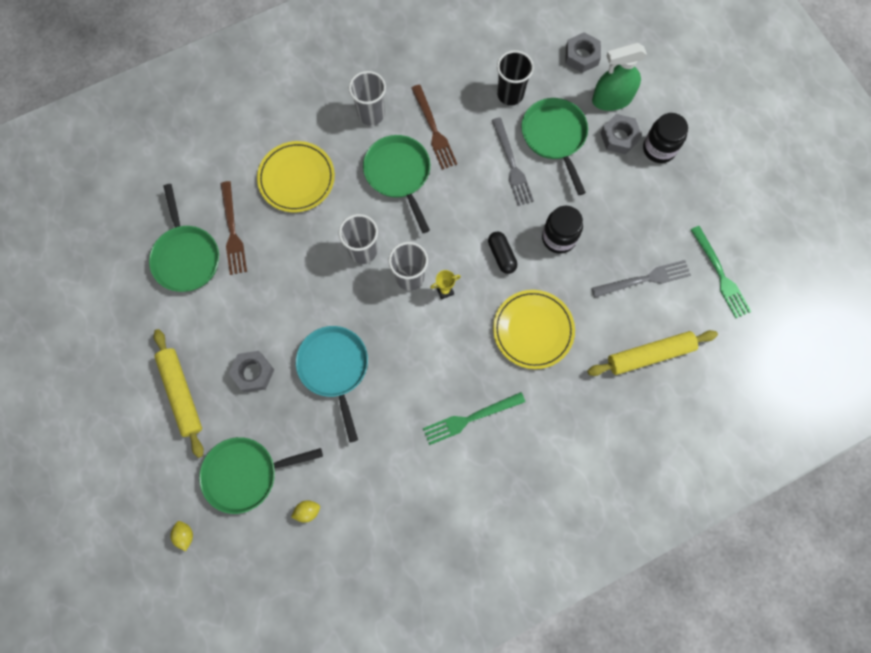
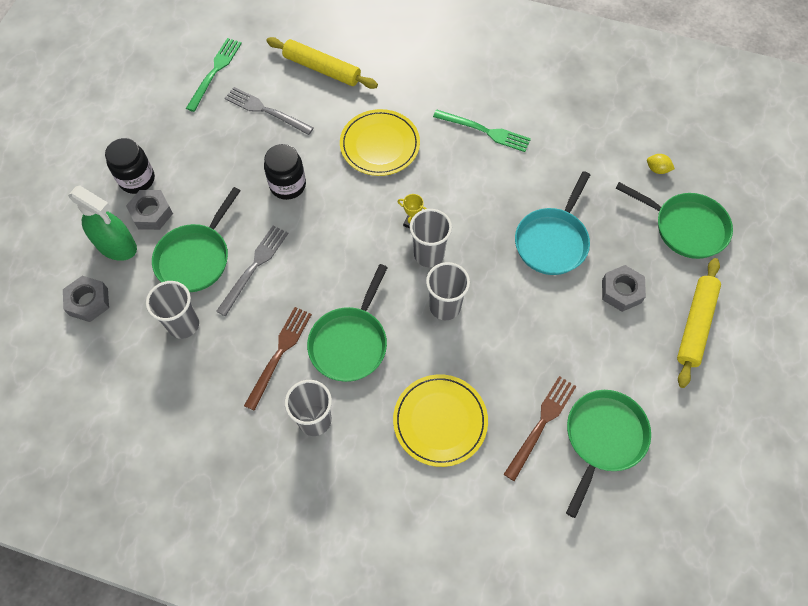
camera: 135 degrees left, 10 degrees down
(185, 535) = (765, 225): yellow lemon -> none
(501, 255) = (343, 210): black capsule -> none
(510, 94) = (183, 324): black cup -> grey cup

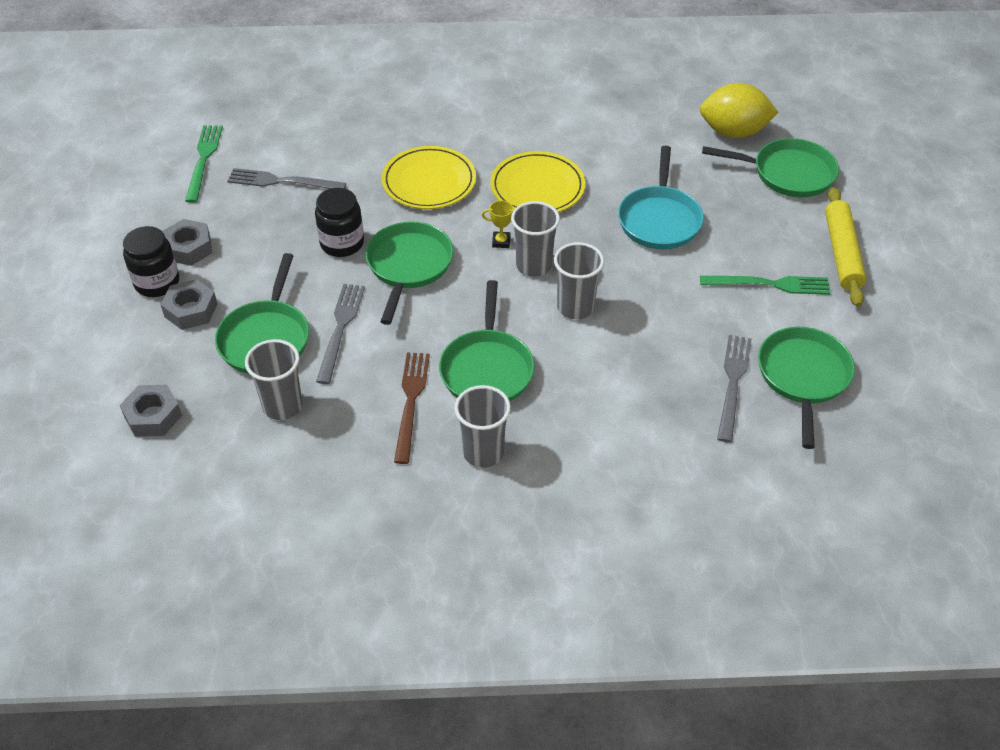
camera: 20 degrees left, 15 degrees down
(116, 245) = (162, 352): green spray bottle -> none
(322, 69) = (328, 129): yellow rolling pin -> none
(330, 224) = (408, 266): none -> green pan
(440, 421) = (624, 412): yellow plate -> yellow plate (537, 187)
(484, 131) = (537, 142): green fork -> green fork (769, 284)
(541, 424) = (733, 384): brown fork -> grey fork
(621, 291) = (753, 244): grey nut -> grey nut (189, 248)
(657, 169) = (733, 132): yellow lemon -> yellow lemon, size x2.44

